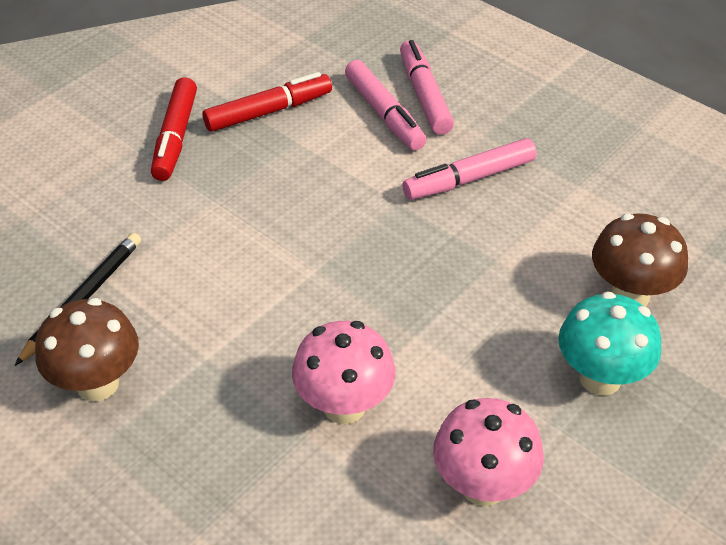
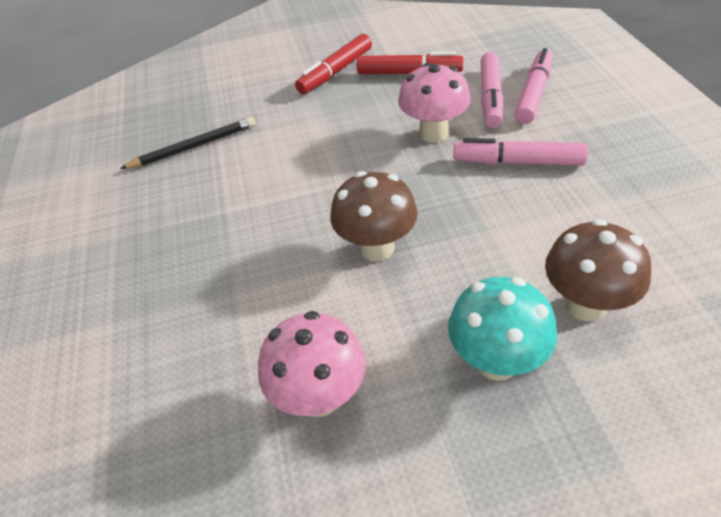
camera: 40 degrees right, 0 degrees up
(97, 384) = (152, 199): brown mushroom -> brown mushroom (377, 248)
(344, 406) = (278, 283): pink mushroom -> pink mushroom (433, 133)

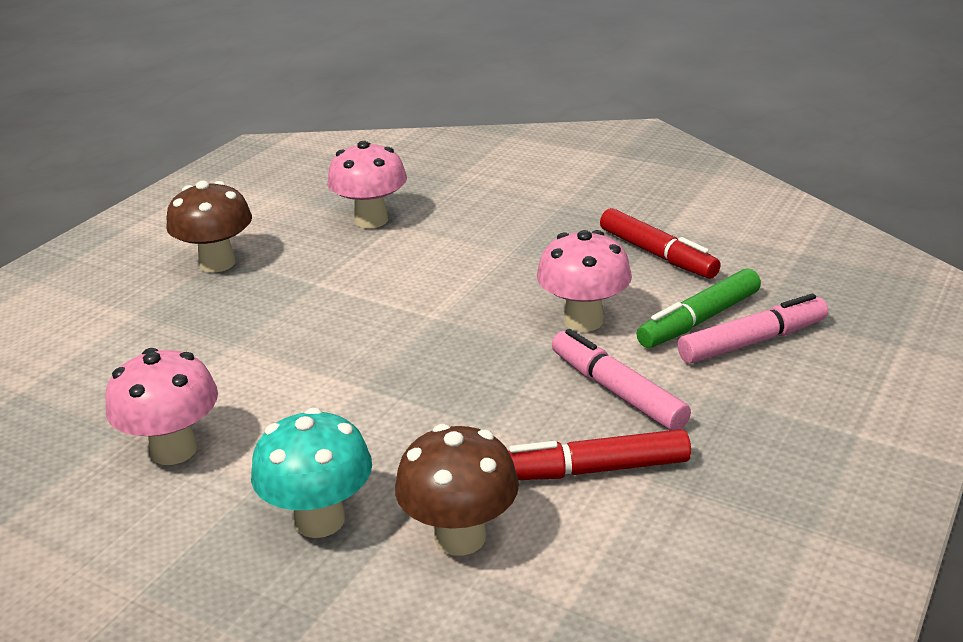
camera: 40 degrees right, 15 degrees down
(194, 147) = (371, 220): black pencil -> pink mushroom
(335, 72) = (589, 217): red marker -> red marker (593, 470)
(377, 248) = (375, 381): brown mushroom -> brown mushroom (217, 263)
(490, 97) = (699, 320): pink marker -> green marker

